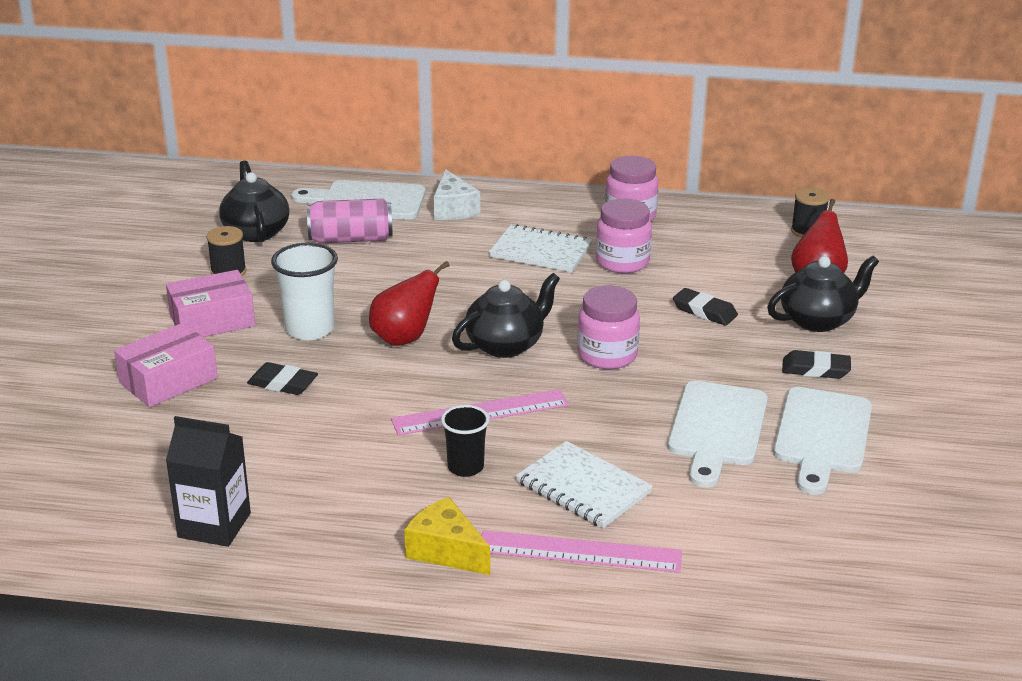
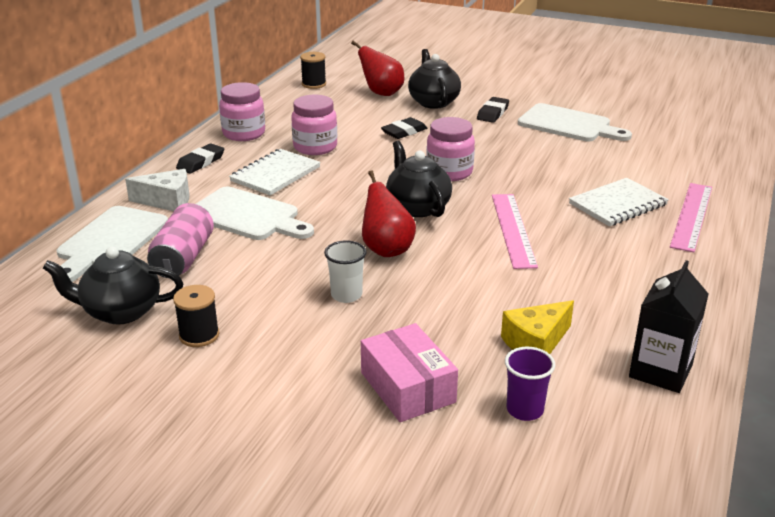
camera: 75 degrees left, 0 degrees up
(142, 445) = (524, 410): none -> purple cup
(212, 320) = (298, 352): pink box -> none
(282, 383) = (438, 318): black eraser -> black eraser (200, 162)
(310, 329) = (346, 295): white cup -> white cup, size x0.64
(446, 551) = (693, 264): yellow cheese -> yellow cheese (536, 343)
(465, 467) = (587, 244): black cup -> none
(717, 428) = (554, 152): white cutting board -> white cutting board (247, 216)

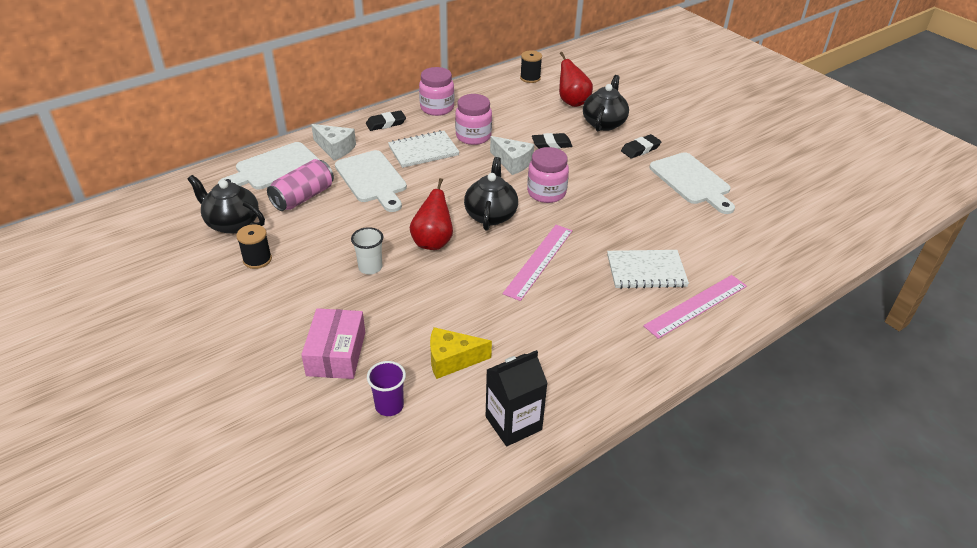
camera: 30 degrees right, 10 degrees up
(384, 157) = (512, 162): none -> white cheese

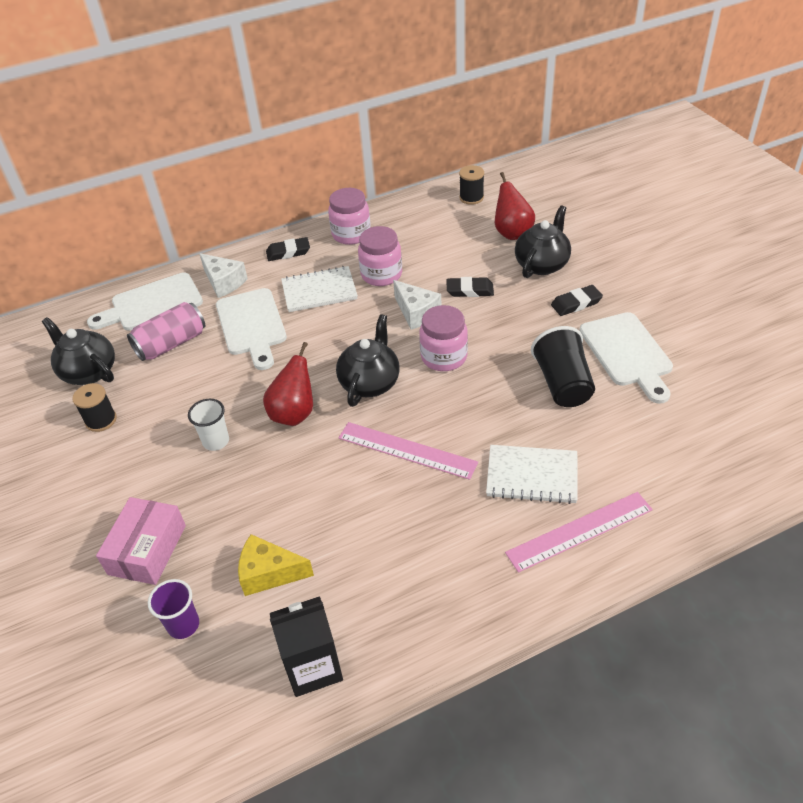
camera: 15 degrees right, 5 degrees up
(538, 261) = (407, 450): pink ruler -> pink ruler turned 75 degrees clockwise
(649, 205) = (562, 384): none -> black cup

